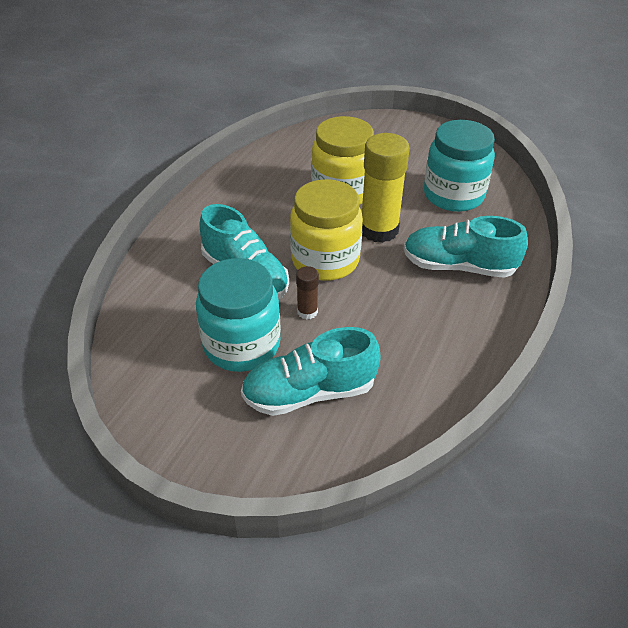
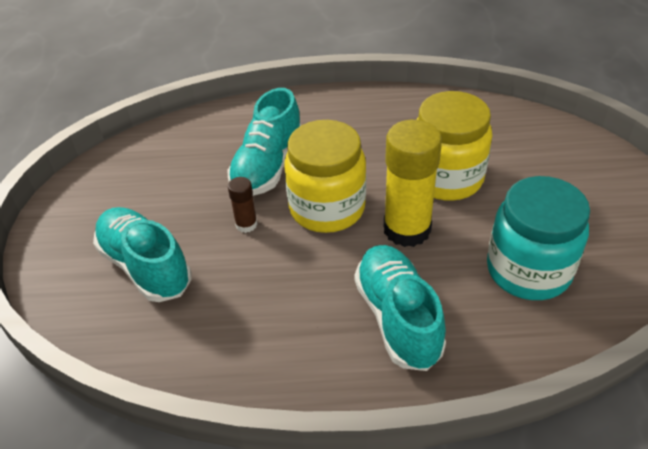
camera: 65 degrees right, 0 degrees up
(242, 345) = (180, 201): turquoise jar -> none

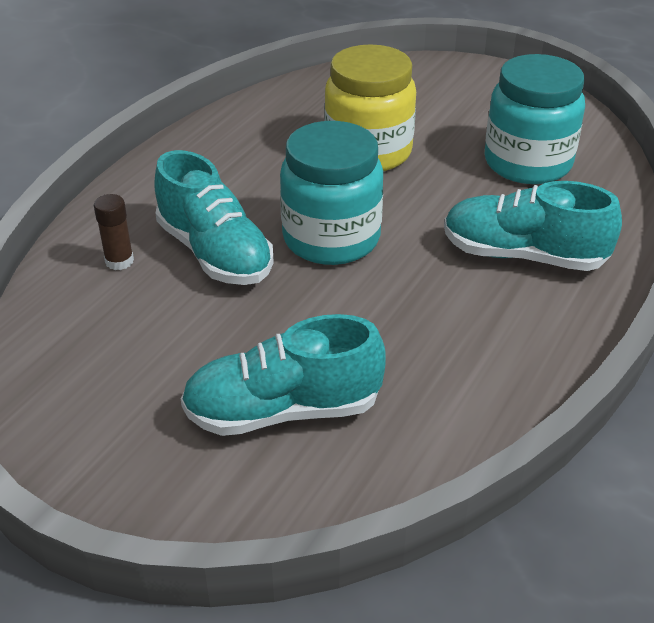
camera: 60 degrees left, 5 degrees down
(246, 224) = (295, 304): brown glue stick -> brown glue stick (119, 261)
(327, 208) = (331, 239): yellow jar -> turquoise jar
(407, 229) = (414, 203): yellow glue stick -> none

